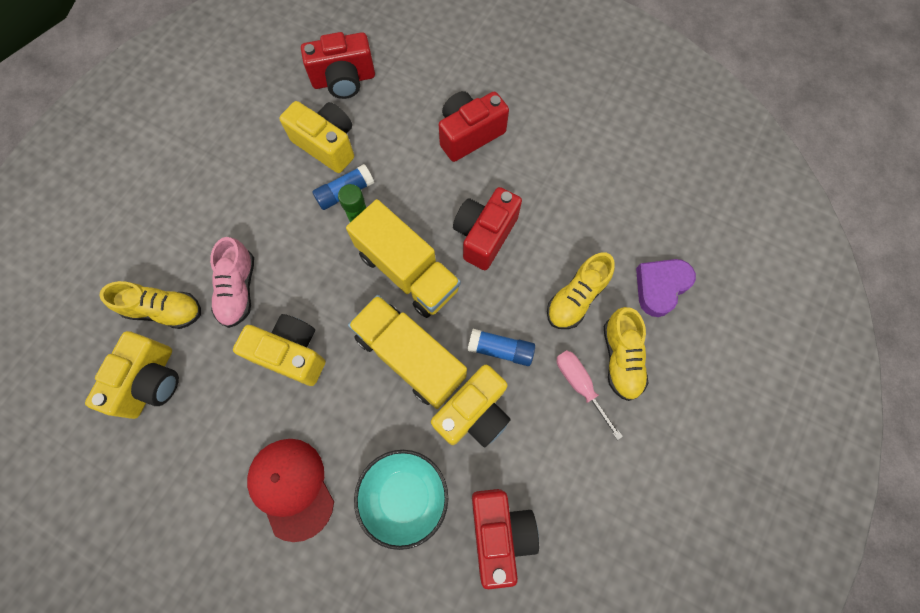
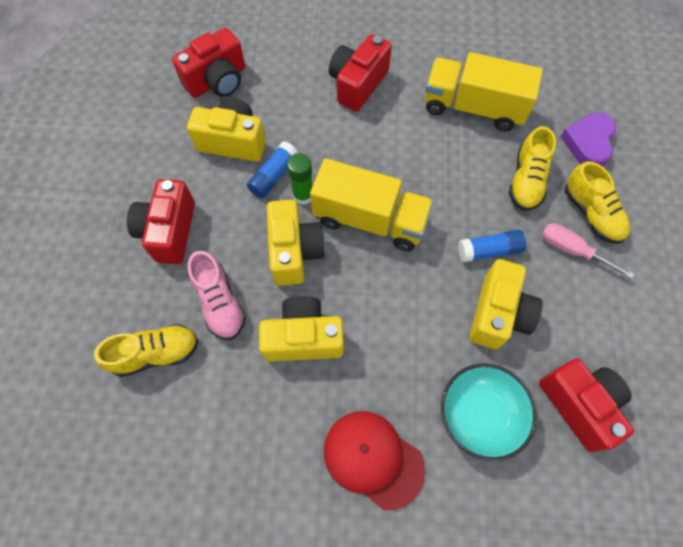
camera: 25 degrees left, 5 degrees down
(151, 381) = (178, 426): yellow camera -> yellow camera (294, 251)
(410, 357) = (414, 291): yellow truck -> yellow truck (473, 107)
(484, 235) = (419, 161): red camera -> red camera (169, 231)

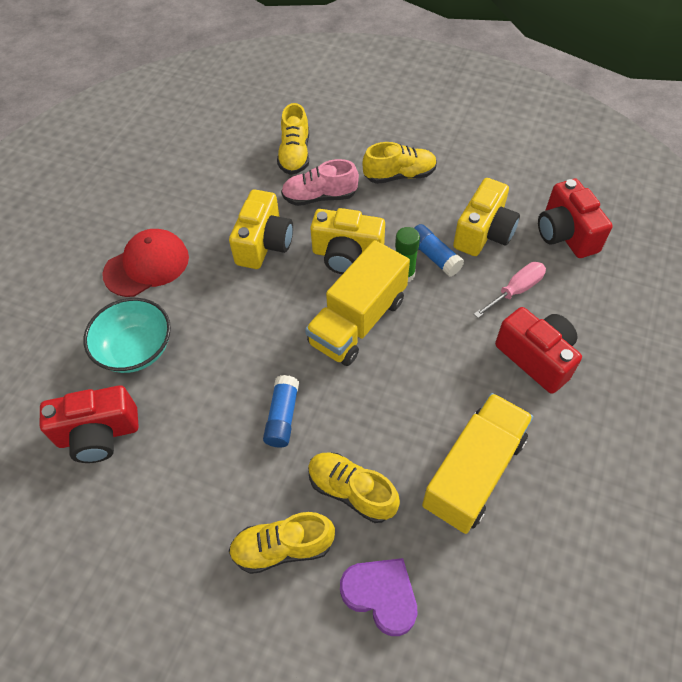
camera: 110 degrees right, 10 degrees down
(169, 231) = (399, 175): red camera -> yellow shoe
(498, 314) = (214, 398): yellow camera -> none
(572, 250) = (248, 502): pink screwdriver -> pink screwdriver (515, 290)

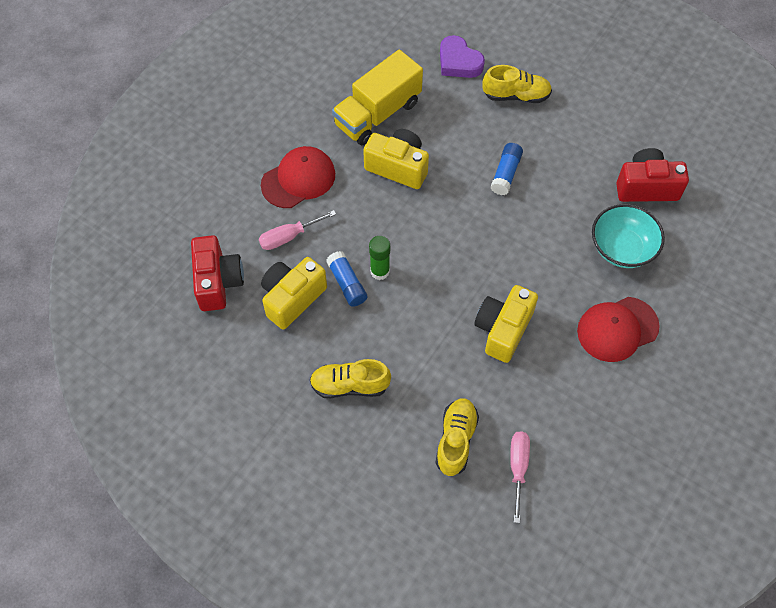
camera: 170 degrees left, 5 degrees up
(239, 146) = (518, 468): none -> pink screwdriver
(319, 197) = (439, 375): pink shoe -> none
(346, 255) = (427, 301): yellow camera -> yellow camera (398, 167)
(351, 491) = (464, 118): yellow shoe -> none
(358, 321) = (431, 236): yellow truck -> none
(536, 357) = (298, 179): red camera -> red cap

